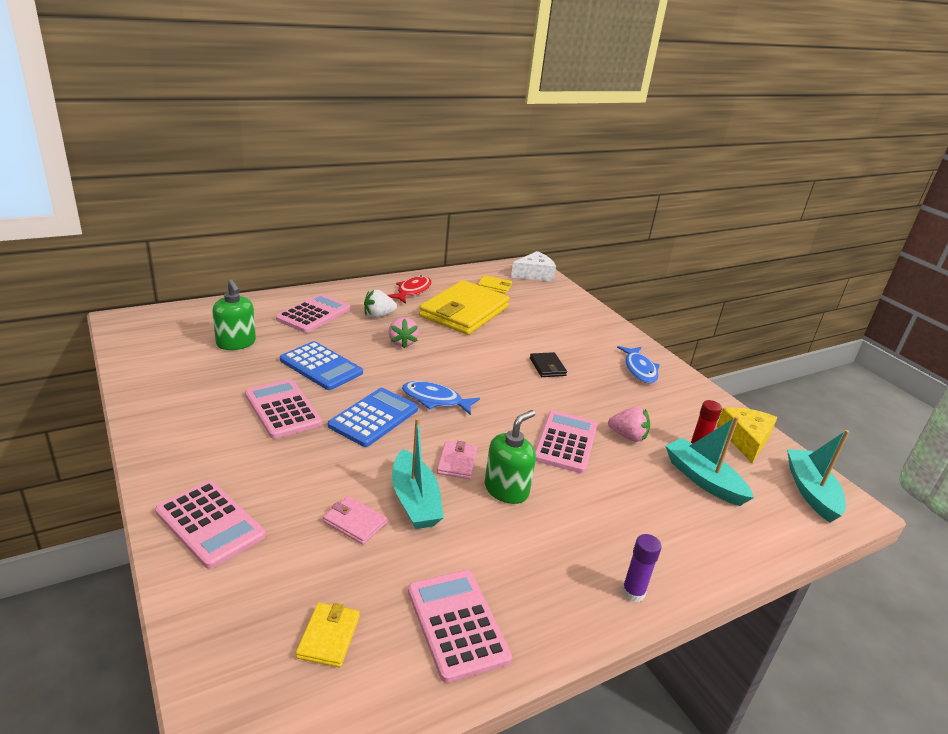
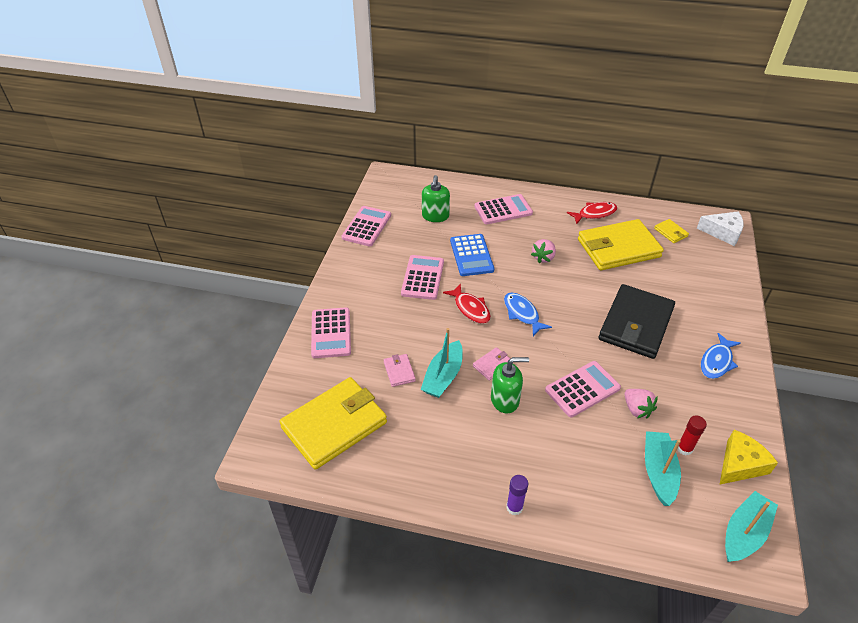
camera: 45 degrees right, 15 degrees up
(329, 636) = (334, 425): yellow wallet -> yellow wallet, size x2.43
(374, 418) = (470, 308): blue calculator -> red fish
(378, 315) = (547, 227): white strawberry -> none
(457, 624) = (398, 458): pink calculator -> pink calculator (367, 226)
(547, 367) = (635, 324): black wallet -> black wallet, size x2.43

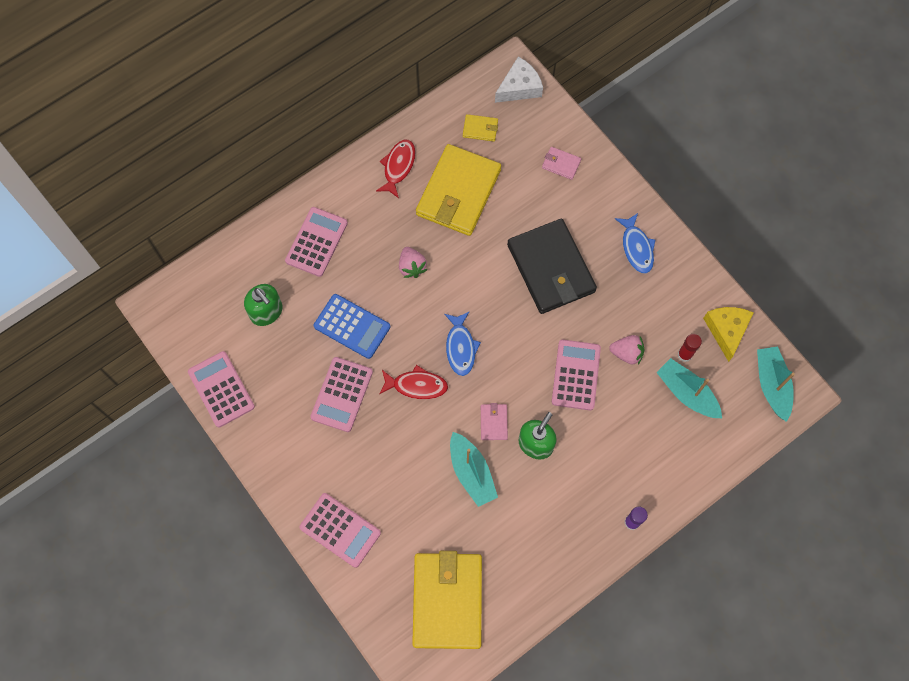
camera: 50 degrees left, 25 degrees up
(399, 371) = (435, 504): pink wallet -> pink wallet (561, 164)
(423, 278) = (341, 394): pink calculator -> pink calculator turned 120 degrees counterclockwise
(522, 313) = (460, 347): blue fish -> blue fish turned 105 degrees counterclockwise

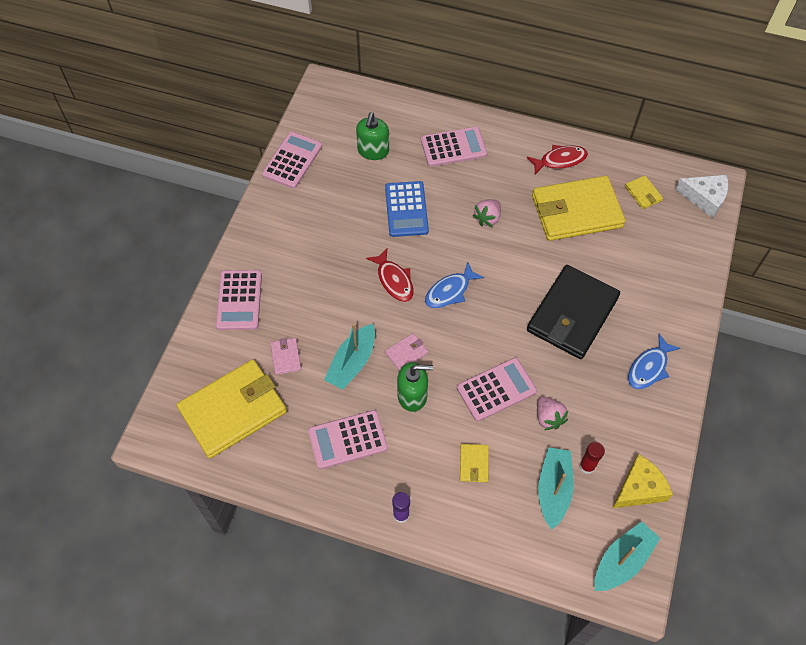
camera: 55 degrees right, 10 degrees down
(341, 394) = (347, 236): pink calculator -> pink calculator (347, 439)
(561, 164) = (668, 266): pink wallet -> pink wallet (286, 357)
(627, 437) = (474, 464): none -> yellow wallet

